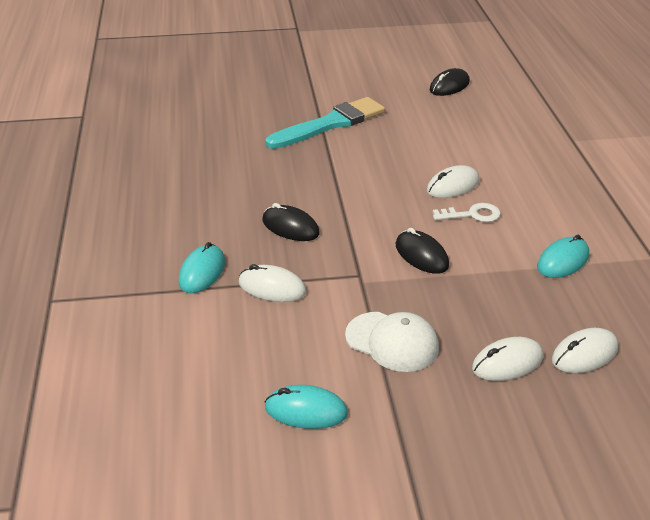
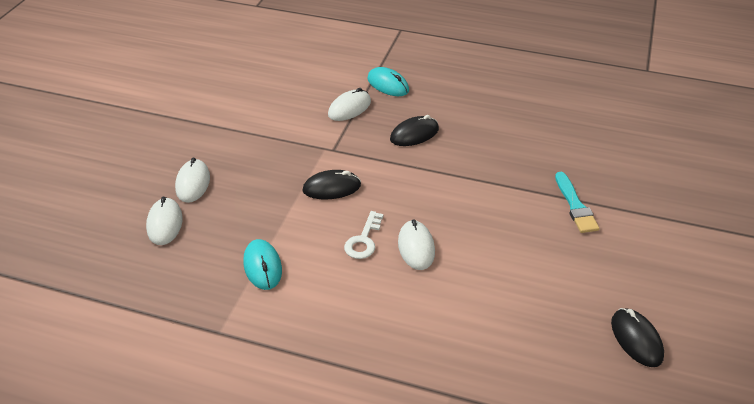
camera: 115 degrees right, 5 degrees up
(306, 411) = (233, 93): turquoise mouse -> none
(330, 124) = (575, 206): turquoise brush -> turquoise brush, size x0.60
(392, 342) = (256, 141): white cap -> none

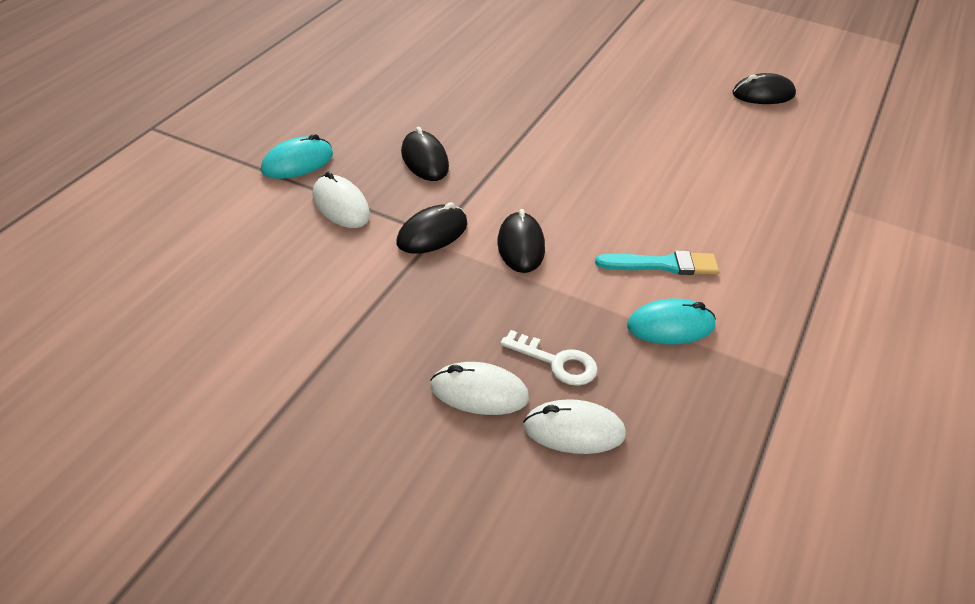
camera: 85 degrees left, 0 degrees up
(333, 148) = (432, 233): none -> black mouse
(363, 240) = (625, 232): white key -> white key (557, 362)
(416, 247) = (640, 195): white mouse -> none
(575, 206) = (583, 81): turquoise brush -> turquoise brush (663, 265)

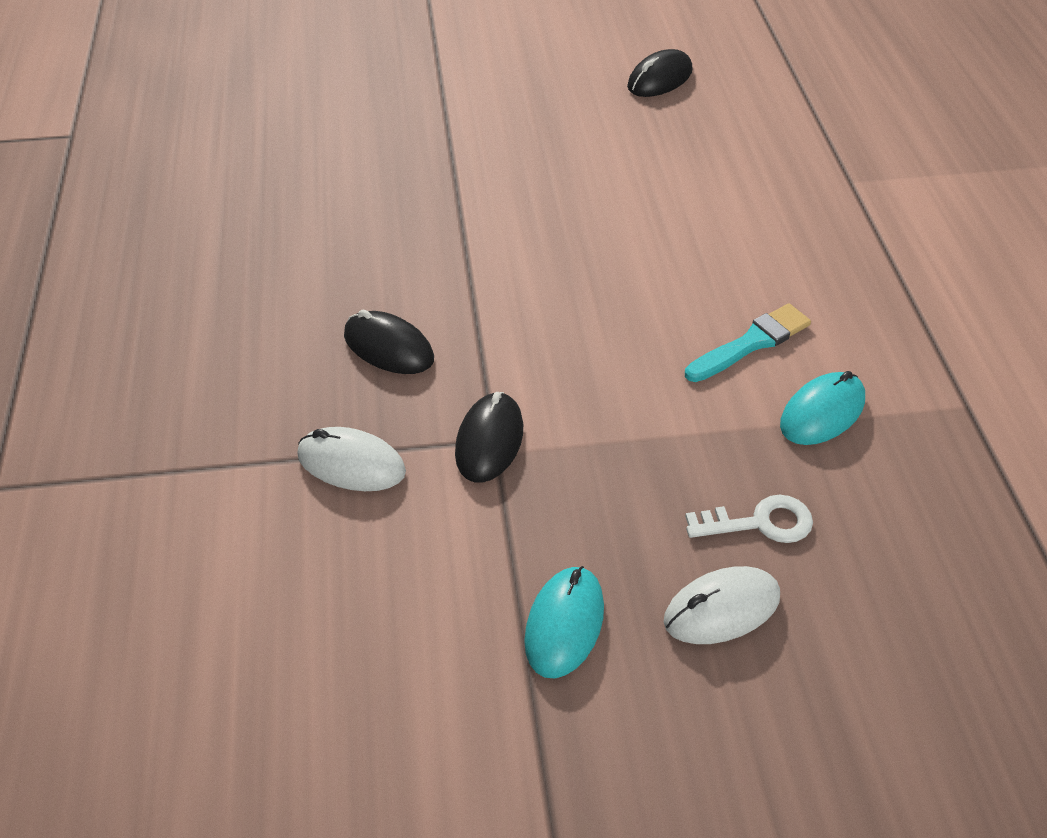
camera: 30 degrees left, 5 degrees up
(297, 163) = (241, 434): turquoise mouse -> turquoise mouse (564, 624)
(520, 246) = (595, 402): black mouse -> none
(574, 431) = (847, 593): white mouse -> none

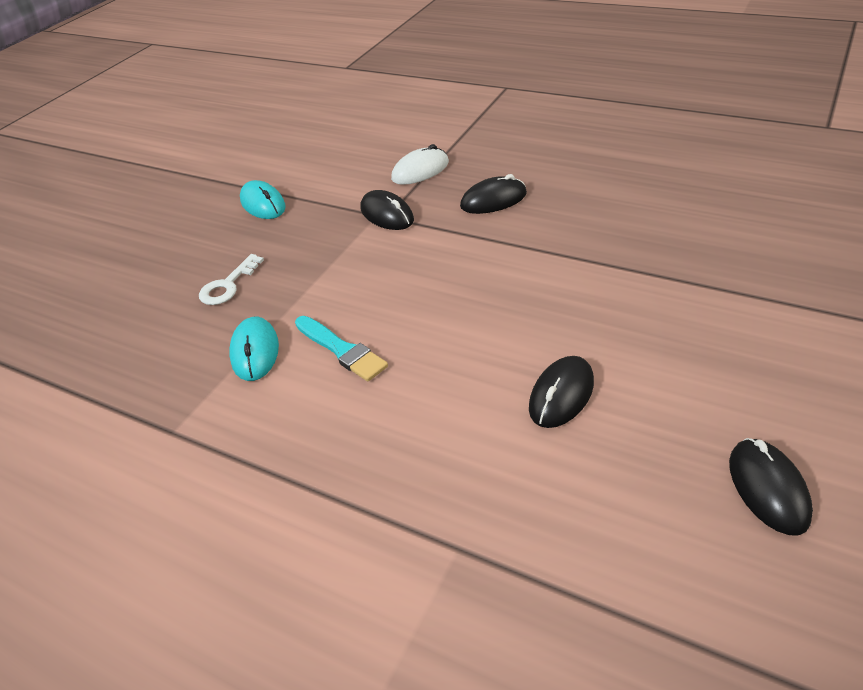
camera: 130 degrees right, 5 degrees down
(665, 184) = (561, 395): none -> black mouse
(721, 609) = (208, 251): white mouse -> none
(751, 343) = (342, 350): turquoise brush -> turquoise brush turned 45 degrees counterclockwise

